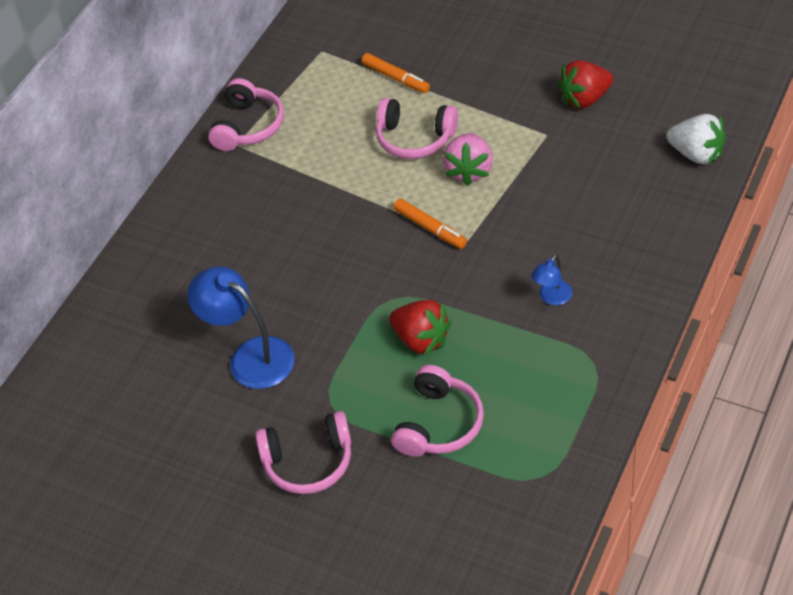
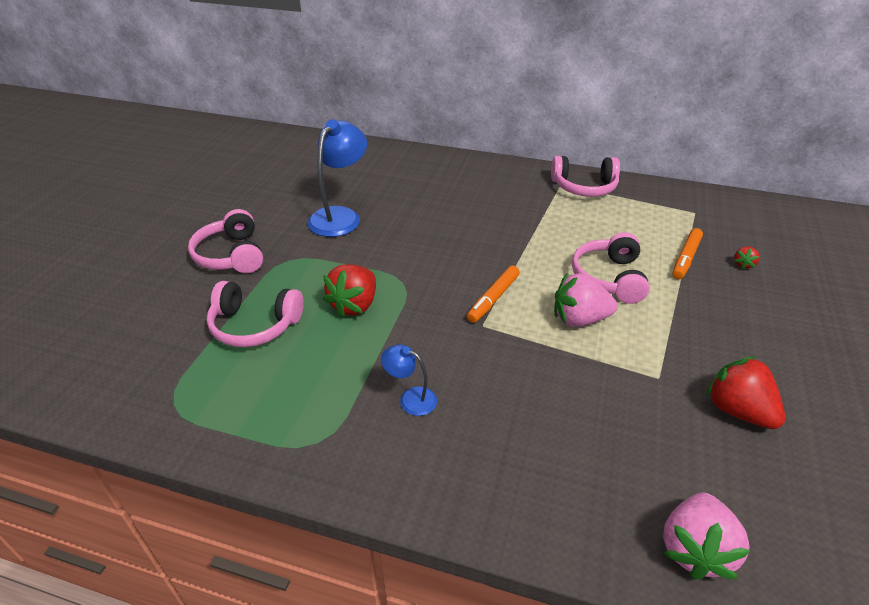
camera: 75 degrees right, 10 degrees down
(413, 42) = (743, 264): none -> red strawberry
(696, 154) = (694, 549): white strawberry -> pink strawberry

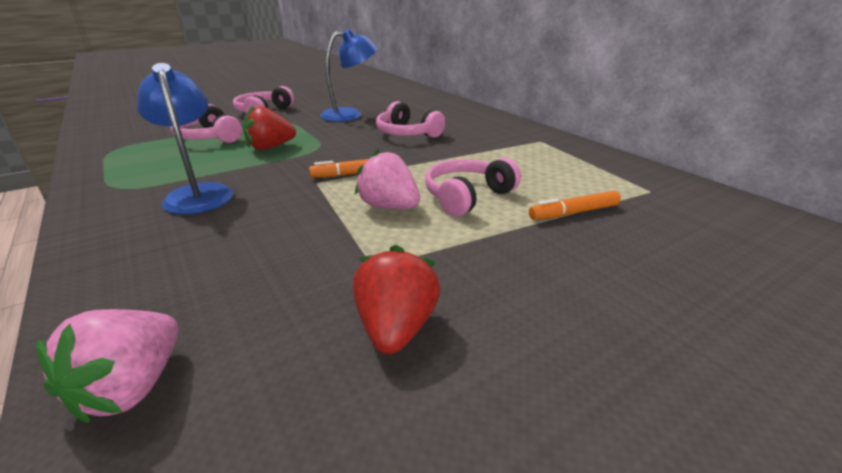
camera: 40 degrees right, 10 degrees down
(410, 398) = (198, 193): blue lamp -> blue lamp, size x1.97
(584, 187) = (559, 147): pink headphones -> pink headphones (407, 133)
(694, 549) = (132, 387): pink strawberry -> pink strawberry turned 45 degrees counterclockwise
(743, 264) = (639, 240): red strawberry -> none

